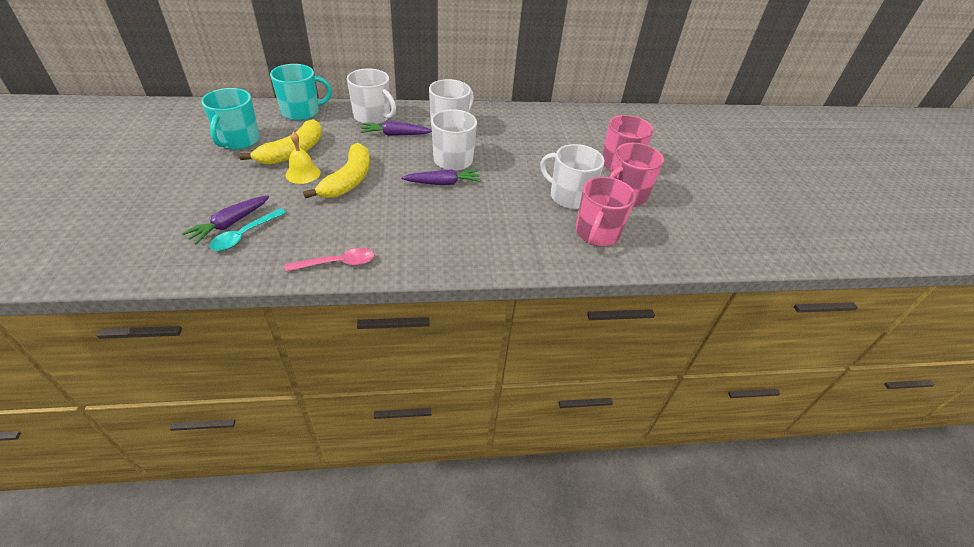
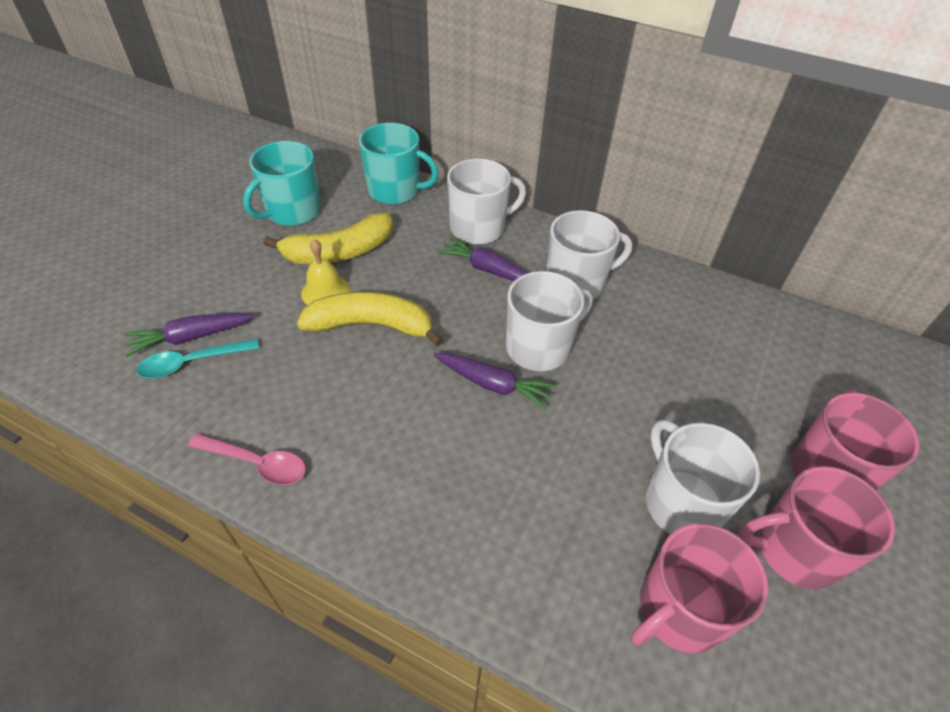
camera: 35 degrees right, 5 degrees up
(348, 180) = (371, 325): yellow banana -> yellow banana turned 135 degrees counterclockwise
(373, 117) = (479, 228): white mug -> white mug turned 90 degrees counterclockwise

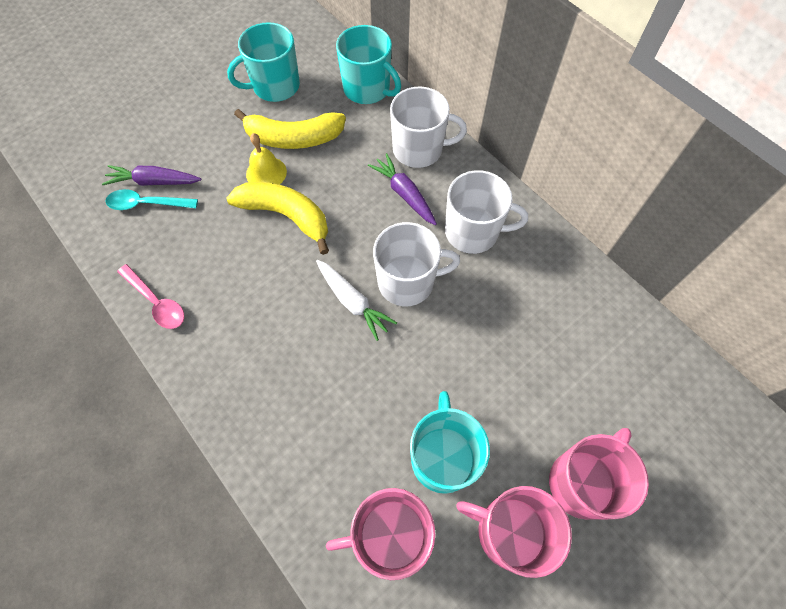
camera: 25 degrees right, 15 degrees up
(493, 385) = (353, 302): purple carrot -> white carrot
(681, 503) = (442, 457): white mug -> turquoise mug

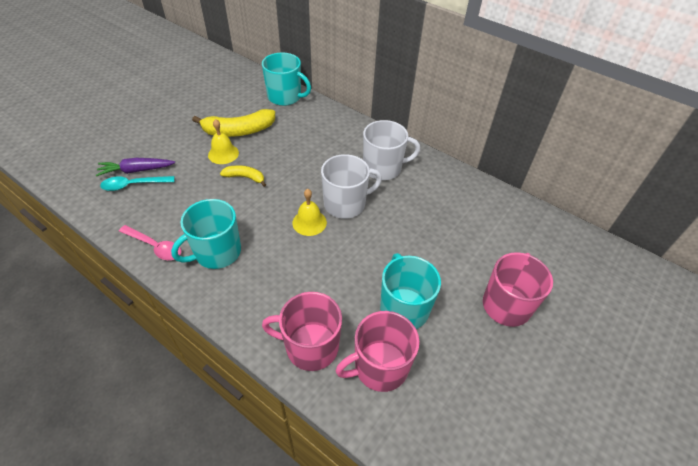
camera: 15 degrees left, 15 degrees down
(275, 86) = (217, 103): turquoise mug -> turquoise mug (217, 252)
(286, 216) = (245, 177): yellow banana -> yellow banana, size x0.55
(353, 302) = (309, 222): white carrot -> yellow bell
(404, 194) = (328, 153): purple carrot -> none
(419, 149) = (331, 126): white mug -> none
(509, 531) = (466, 346): pink mug -> pink mug (310, 347)

